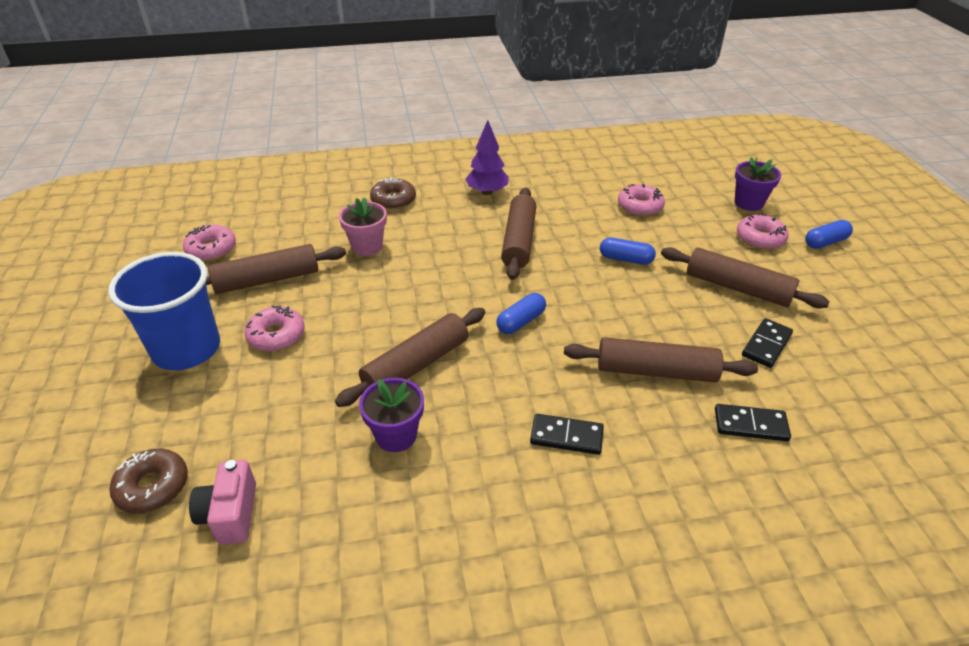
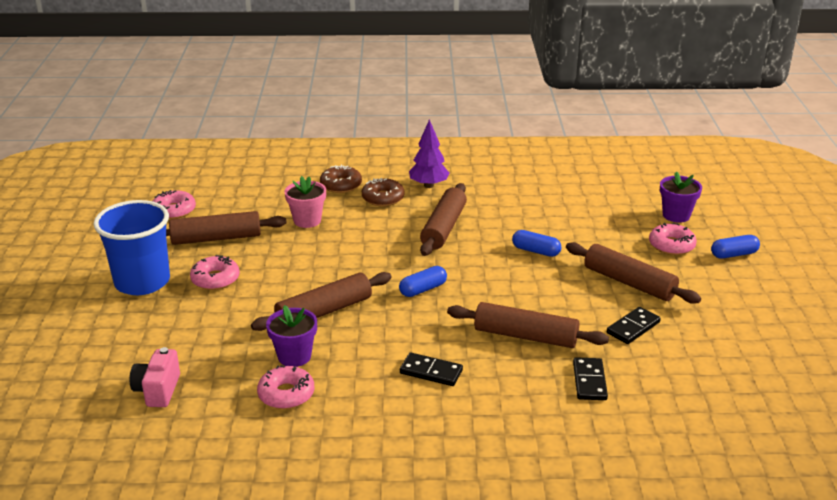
camera: 10 degrees right, 10 degrees down
(153, 487) = (104, 367): brown donut -> brown donut (383, 198)
(640, 206) = (568, 209): pink donut -> pink donut (286, 394)
(750, 425) = (589, 381): black domino -> black domino turned 75 degrees clockwise

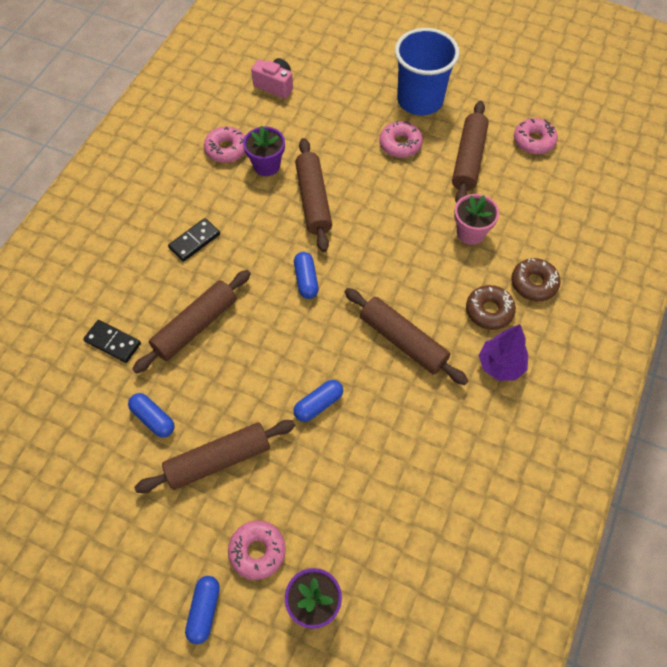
camera: 115 degrees right, 30 degrees up
(633, 327) = (153, 419): black domino -> blue capsule

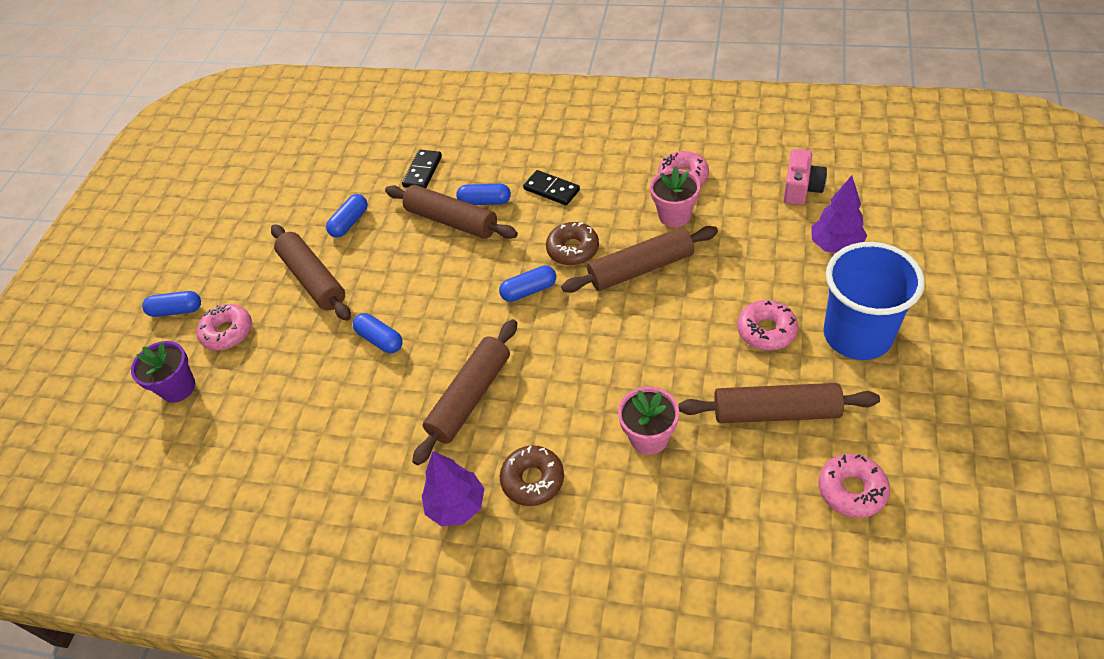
camera: 85 degrees right, 10 degrees down
(183, 295) = (485, 202): none -> blue capsule
(266, 165) = (674, 215): purple flower pot -> pink flower pot
(339, 85) = (835, 246): none -> purple tree
(534, 283) = (589, 527): brown donut -> brown donut (573, 249)

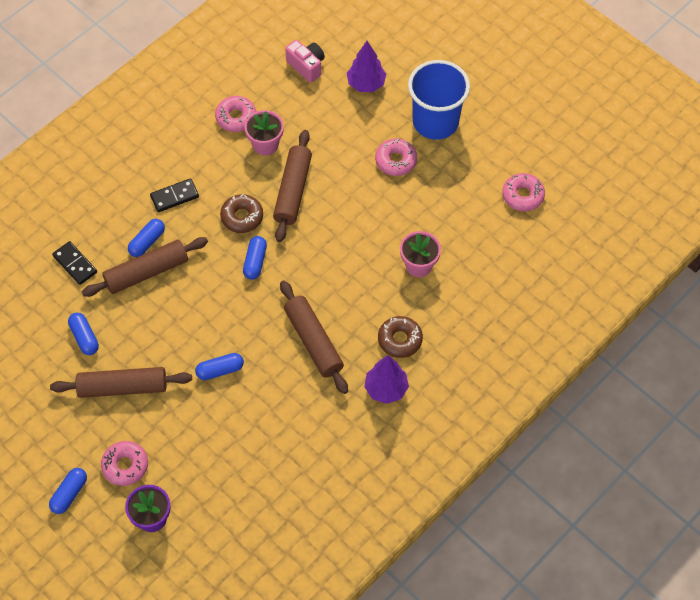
camera: 65 degrees left, 10 degrees up
(776, 412) = (452, 195): brown rolling pin -> none

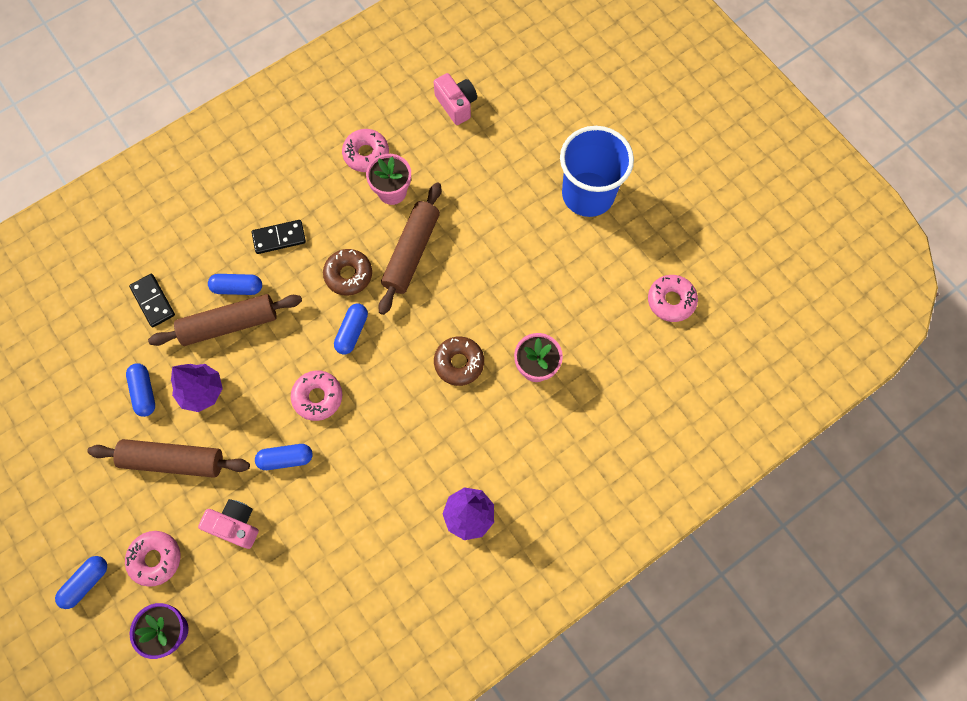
camera: 10 degrees right, 10 degrees up
(147, 242) = (237, 288): blue capsule -> blue capsule turned 45 degrees clockwise
(188, 428) = (235, 525): none -> pink camera
(313, 341) = (398, 441): brown rolling pin -> none
(366, 84) = (518, 136): purple tree -> purple tree (202, 391)
(396, 161) = (534, 234): pink donut -> pink donut (318, 397)
(400, 340) = (496, 456): brown donut -> brown donut (459, 363)

